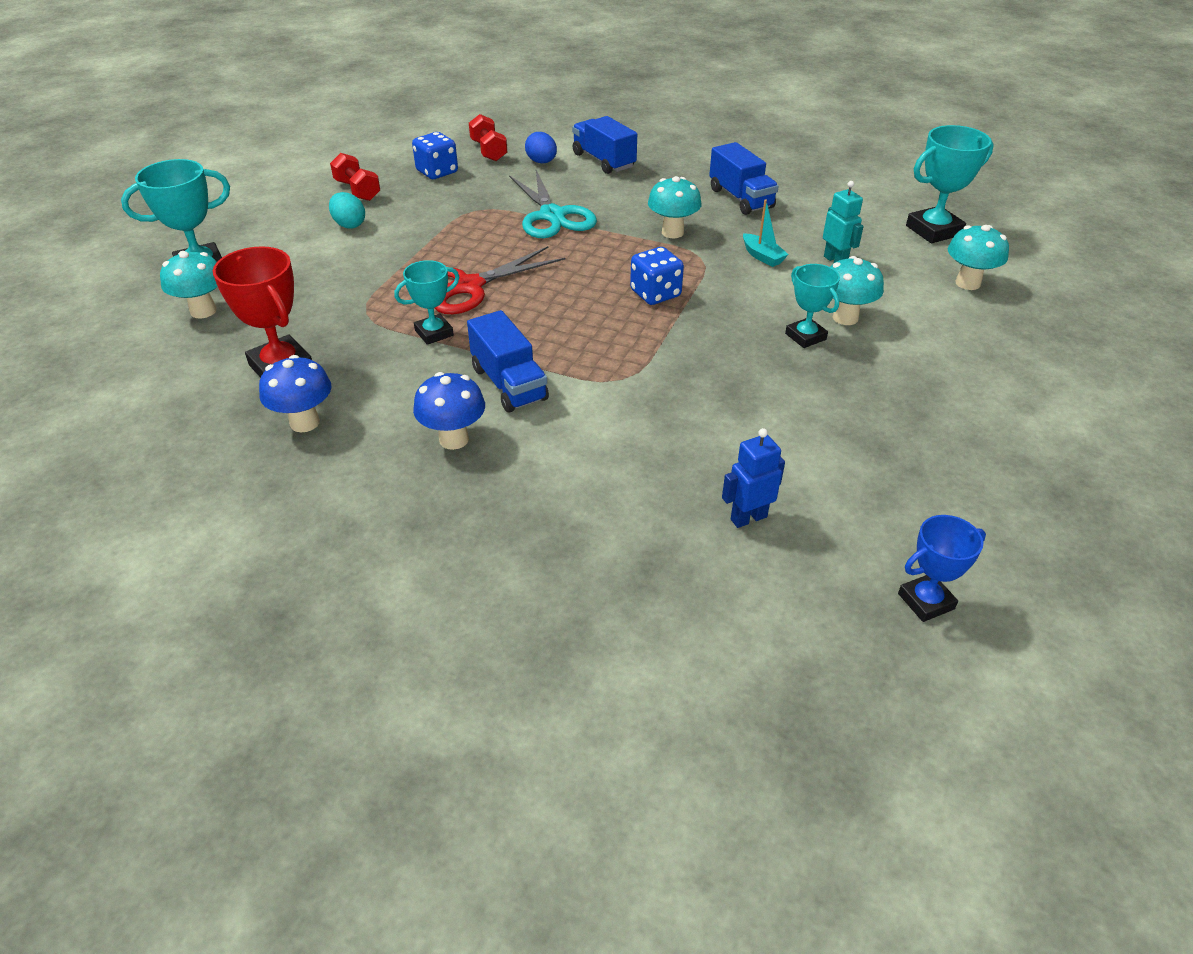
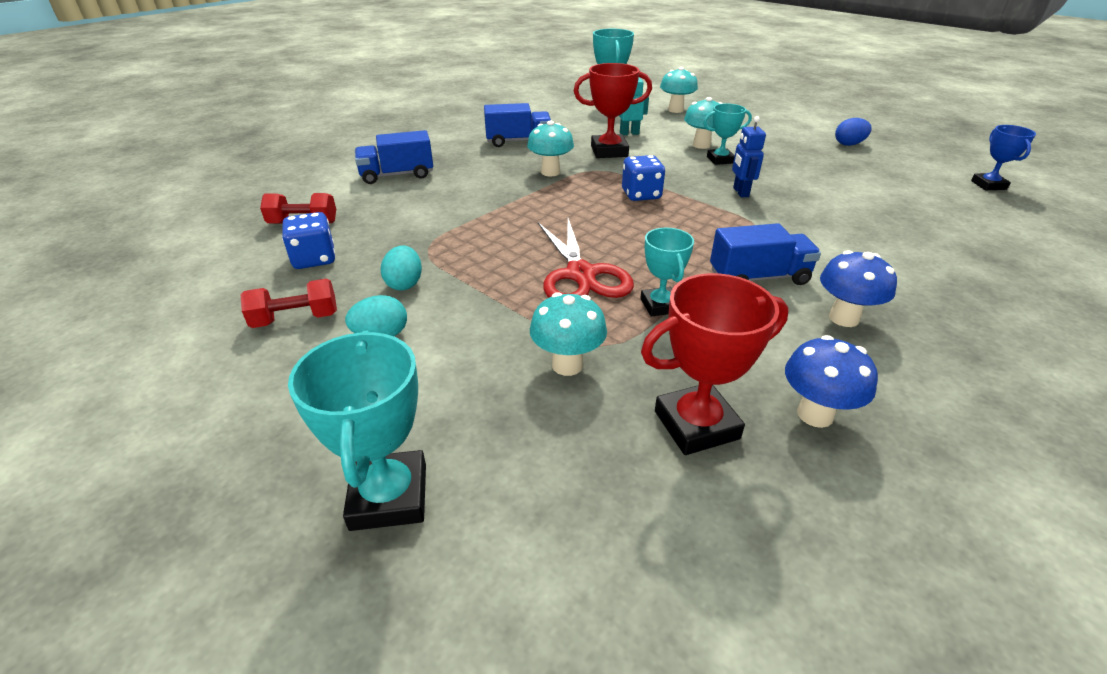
camera: 70 degrees left, 5 degrees down
(203, 311) = (521, 499): turquoise mushroom -> turquoise mushroom (567, 365)
(418, 215) = (404, 284): none -> turquoise egg
(541, 162) = (364, 201): blue egg -> blue egg (849, 144)
(552, 216) = (477, 213): turquoise scissors -> none
(748, 518) = (926, 216): blue robot -> blue robot (740, 192)
(762, 256) = (609, 151): turquoise boat -> red trophy

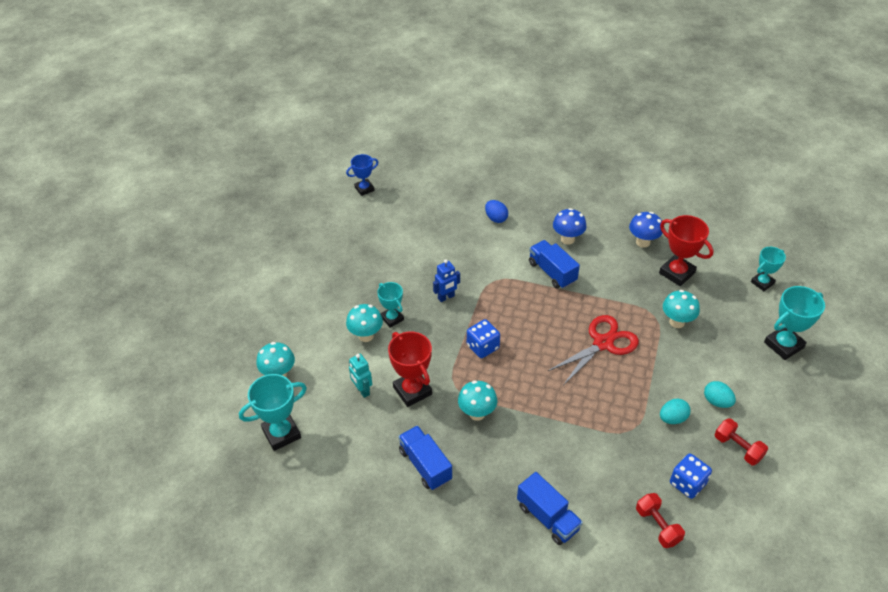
camera: 115 degrees left, 10 degrees up
(660, 305) = (607, 303): turquoise trophy -> turquoise trophy (762, 283)
(849, 144) = (319, 253): blue egg -> blue egg (496, 218)

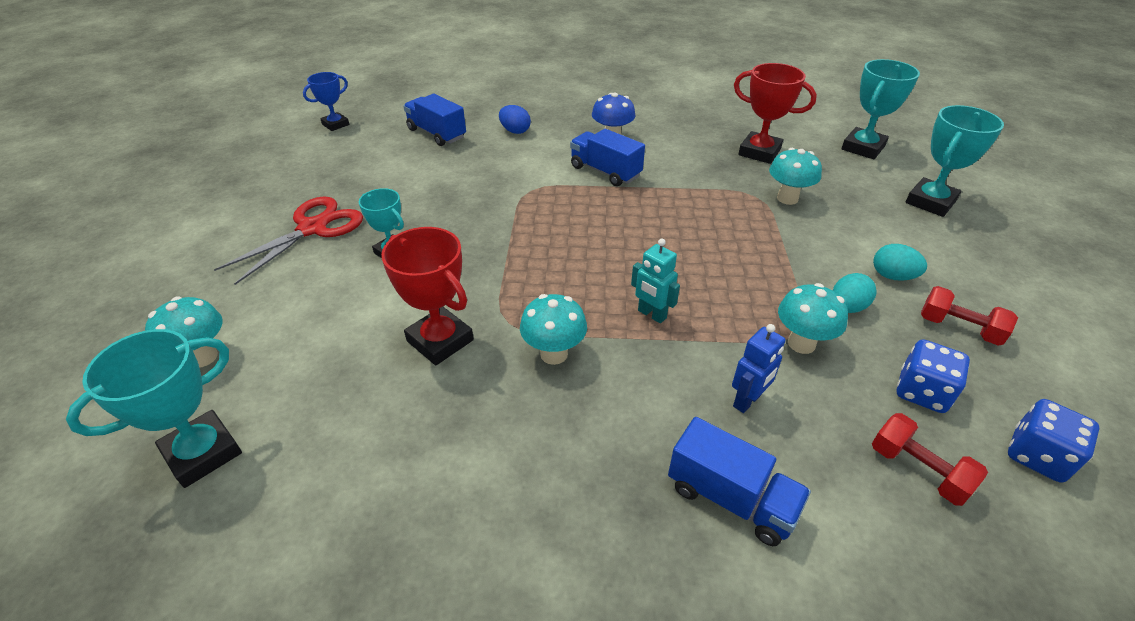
camera: 15 degrees left, 5 degrees down
(362, 390) = (354, 355): turquoise robot -> turquoise robot (651, 314)
(366, 336) = (353, 279): turquoise mushroom -> turquoise mushroom (801, 343)
(425, 465) = (484, 453): blue truck -> blue truck (437, 134)
(446, 297) = (468, 216): blue robot -> blue robot (747, 401)
(482, 347) = (537, 265): blue dice -> blue dice (1037, 456)
(603, 343) = (705, 235): red scissors -> red scissors (312, 228)
(643, 242) = (704, 130): blue mushroom -> none
(762, 283) = (863, 148): turquoise trophy -> turquoise trophy, size x1.57

